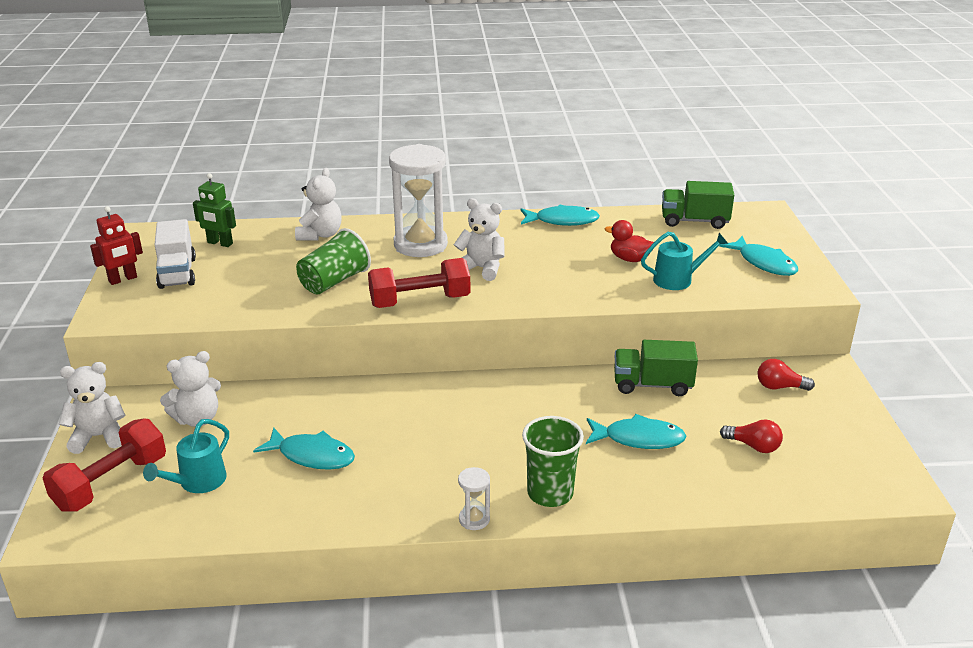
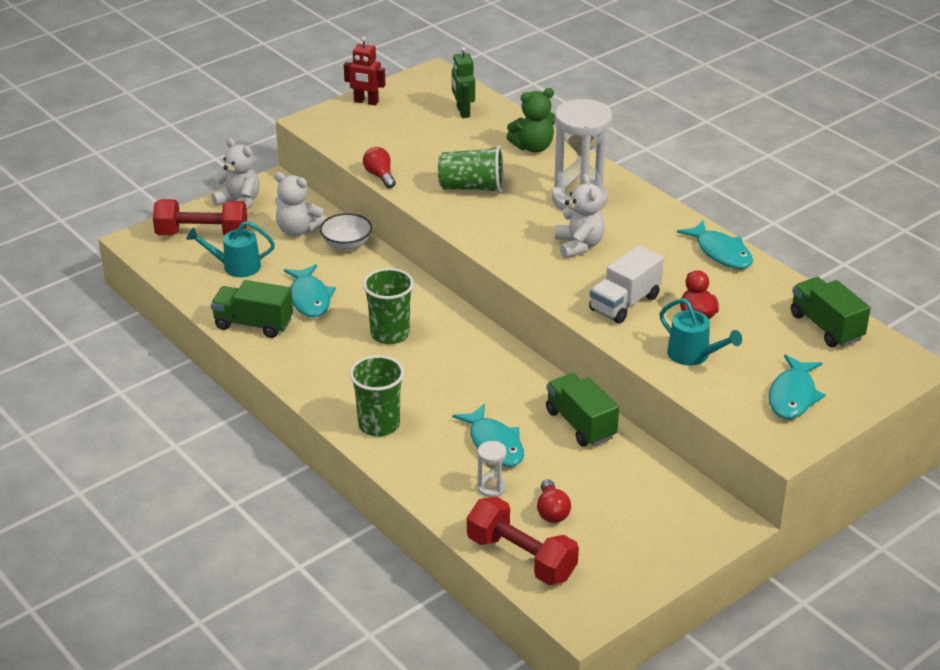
camera: 55 degrees right, 5 degrees up
(177, 273) = (401, 118): white truck -> white truck (625, 303)
(260, 400) = (346, 244): none -> white bowl
(306, 510) = (253, 324): none -> green truck
(320, 235) = (533, 147): white teddy bear -> green teddy bear
(420, 301) = (491, 238): red dumbbell -> red dumbbell (521, 558)
(424, 431) = (390, 334): none -> green cup
(474, 519) = (315, 401): white hourglass -> white hourglass (491, 488)
(779, 387) = (663, 500): red light bulb -> red light bulb (380, 176)

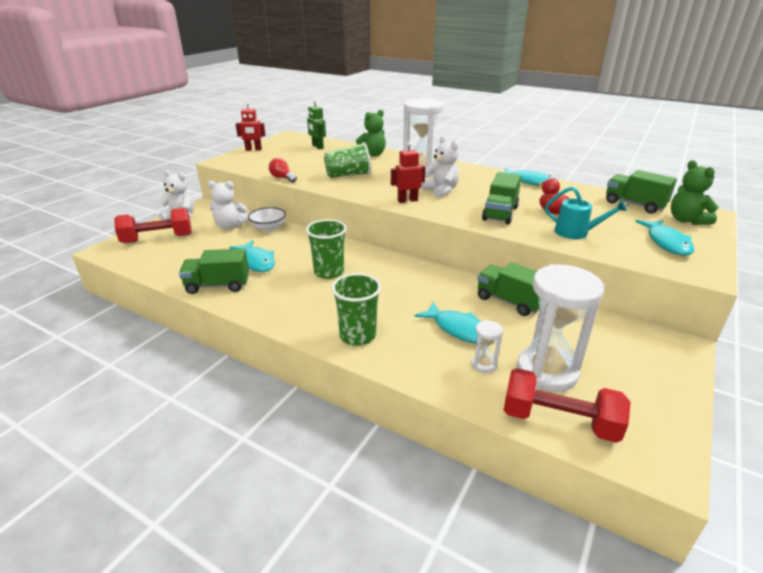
camera: 20 degrees left, 5 degrees down
(236, 266) = (190, 253): turquoise watering can -> none
(520, 254) = (407, 200): none -> red robot
(552, 511) = (547, 371): red light bulb -> white hourglass
(625, 303) = (500, 213): white truck -> green truck
(865, 368) = (686, 220): none -> green teddy bear

